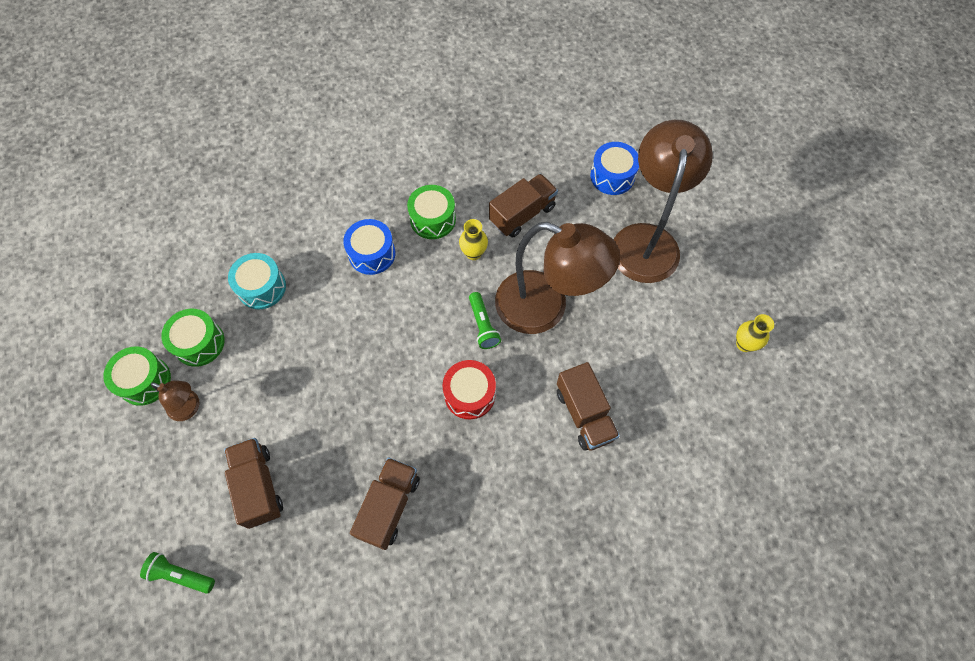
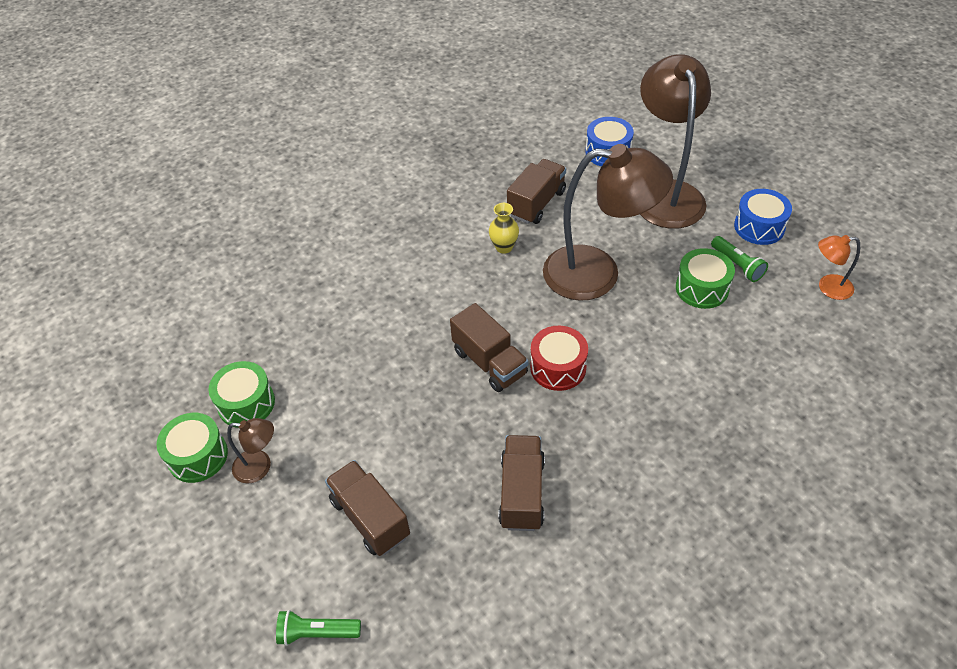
camera: 15 degrees left, 15 degrees down
(261, 287) = (295, 335): turquoise drum -> none
(372, 254) = (400, 275): blue drum -> blue drum (759, 227)
(433, 219) = (449, 230): green drum -> green drum (702, 288)
(483, 325) = (542, 305): green flashlight -> green flashlight (737, 265)
(584, 414) = (681, 352): brown truck -> brown truck (489, 362)
(744, 344) = (800, 252): yellow vase -> none
(751, 391) = (828, 287): none -> orange lamp

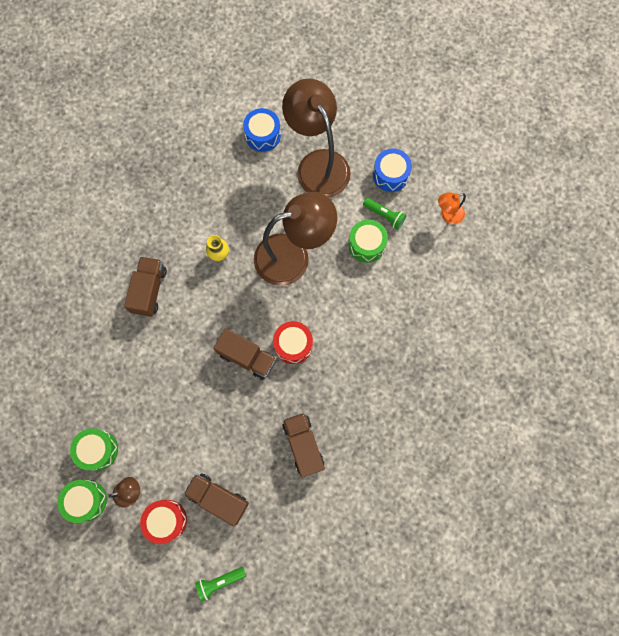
camera: 25 degrees left, 25 degrees up
(285, 519) = (166, 520): none -> red drum
(536, 203) = (228, 205): brown truck -> brown truck (149, 290)

